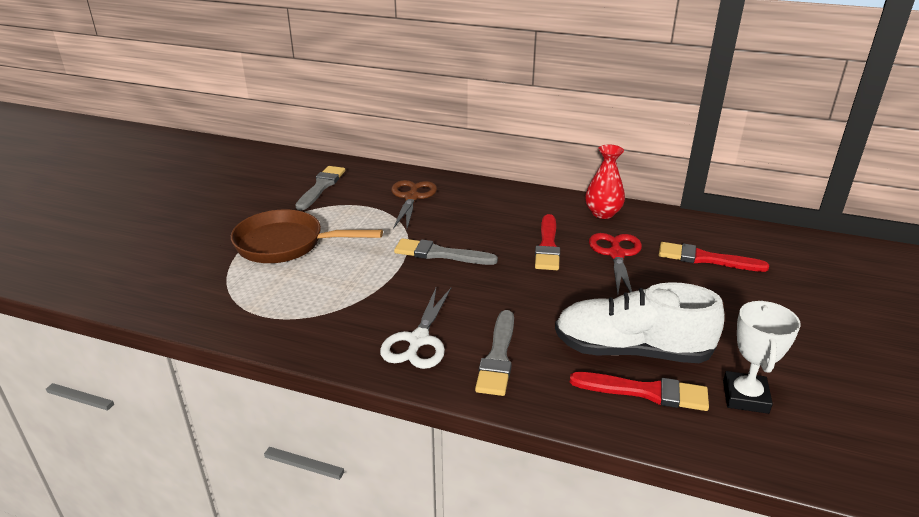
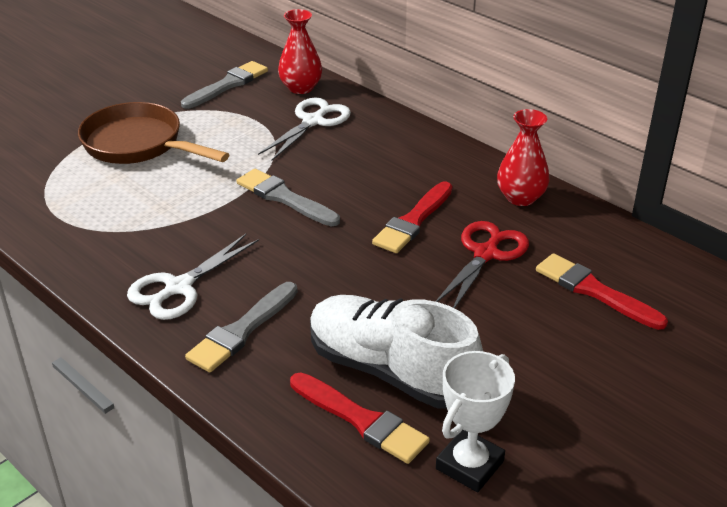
camera: 25 degrees right, 5 degrees up
(381, 177) = (301, 88): none -> red vase
(412, 197) = (313, 121): brown scissors -> white scissors

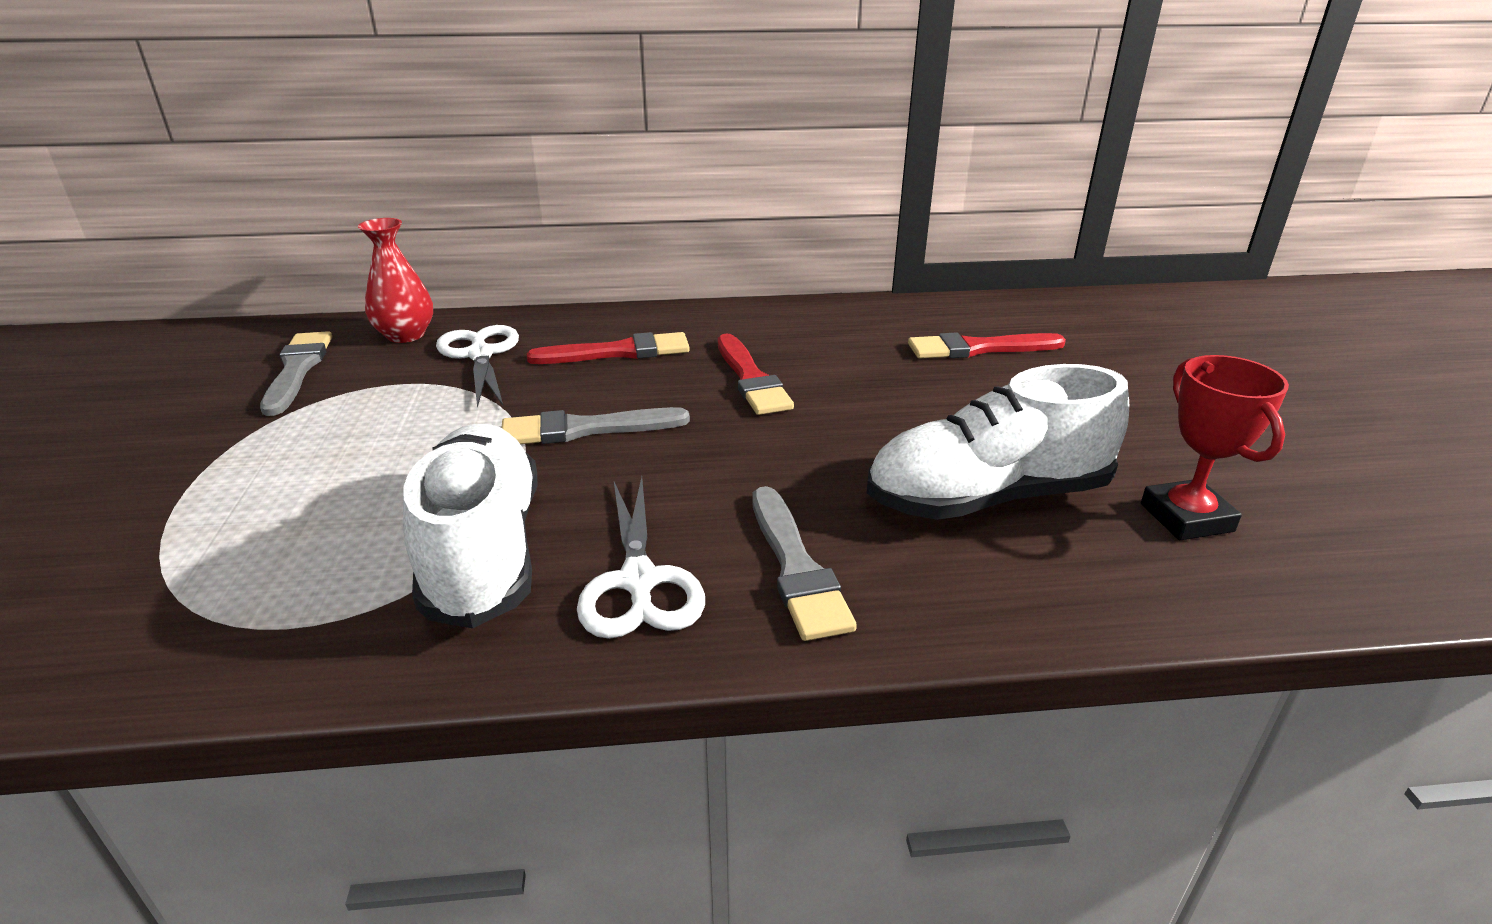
camera: 50 degrees left, 5 degrees down
(139, 145) = (274, 480): brown pan -> none
(153, 231) = (483, 550): none -> white shoe
(361, 420) = (1057, 553): red brush -> red brush (618, 352)
(469, 465) = (1186, 517): white trophy -> red trophy
(486, 254) = (858, 369): red scissors -> none
(520, 197) = (797, 319): red vase -> none

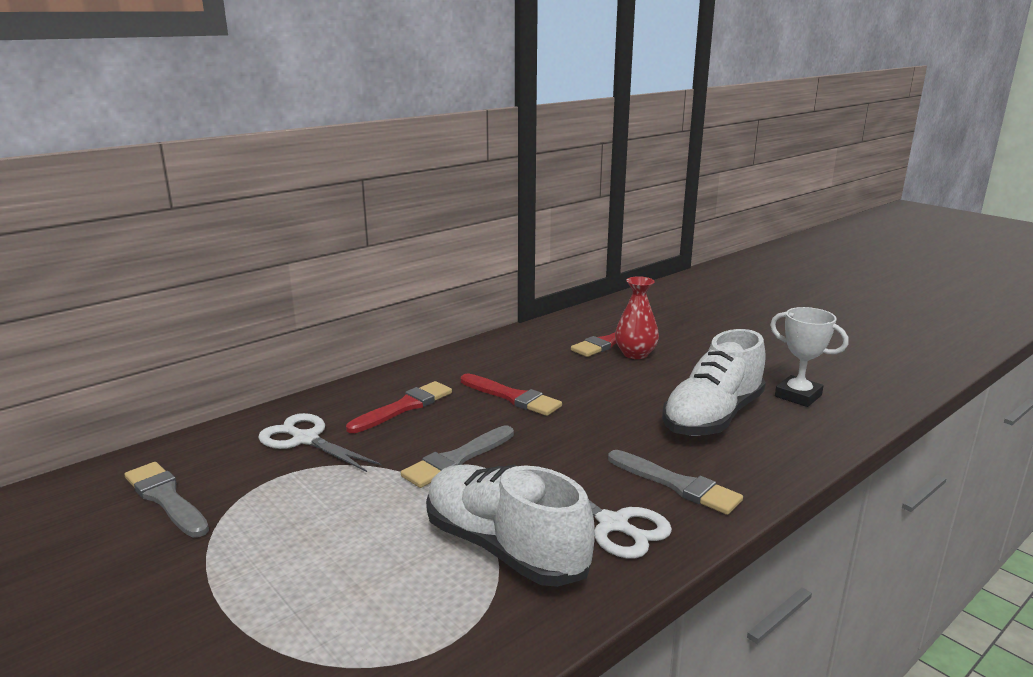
camera: 35 degrees left, 10 degrees down
(406, 335) = (219, 445): red vase -> red vase (635, 354)
(1186, 517) = (798, 396): red trophy -> white trophy

